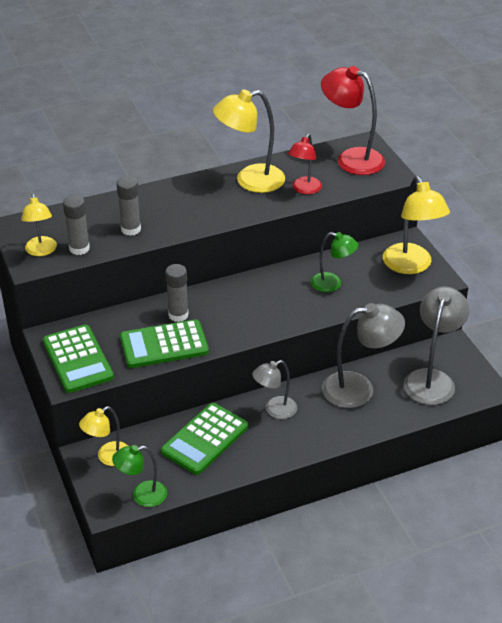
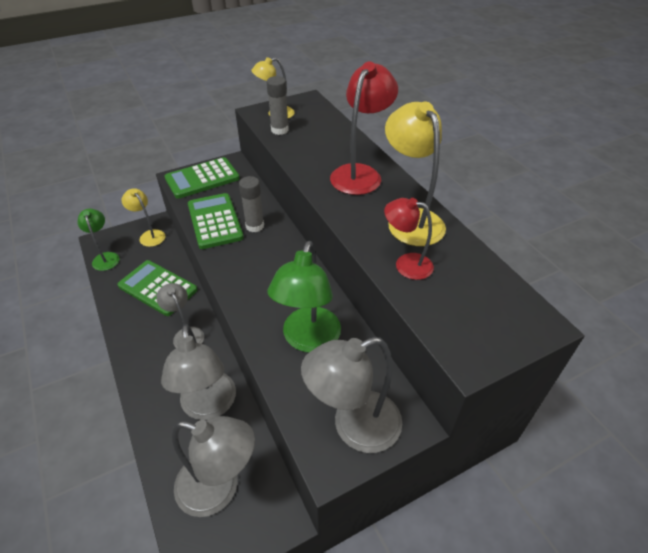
camera: 85 degrees right, 5 degrees up
(131, 229) = (310, 152): grey glue stick -> none
(332, 284) = (308, 340): green lamp -> green lamp, size x1.65
(351, 158) = (493, 308): red lamp -> red lamp (360, 173)
(411, 266) = (354, 427): yellow lamp -> grey lamp

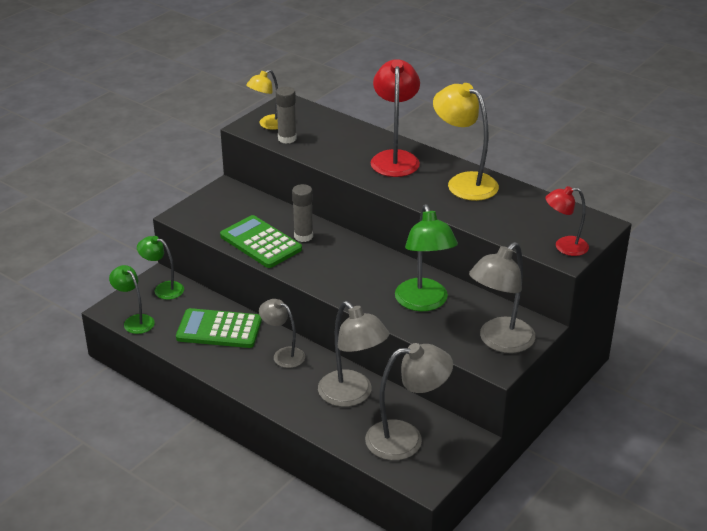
camera: 25 degrees left, 10 degrees down
(149, 235) = (163, 289): yellow lamp -> green lamp
(202, 178) = (210, 210): green calculator -> none
(406, 264) = (483, 214): red lamp -> red lamp (564, 247)

